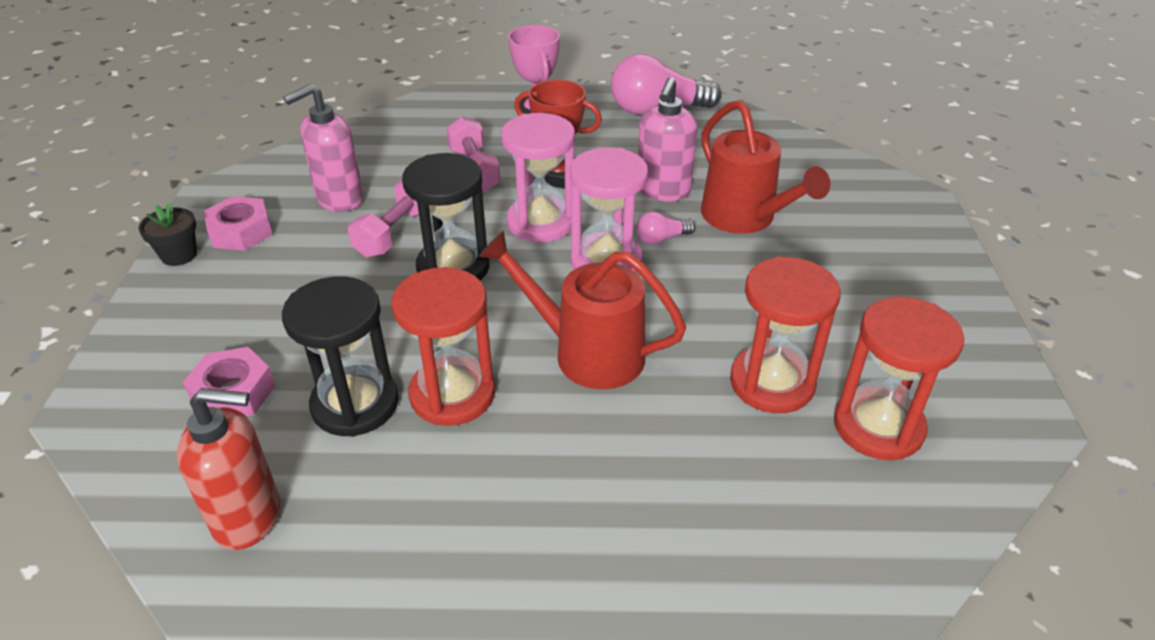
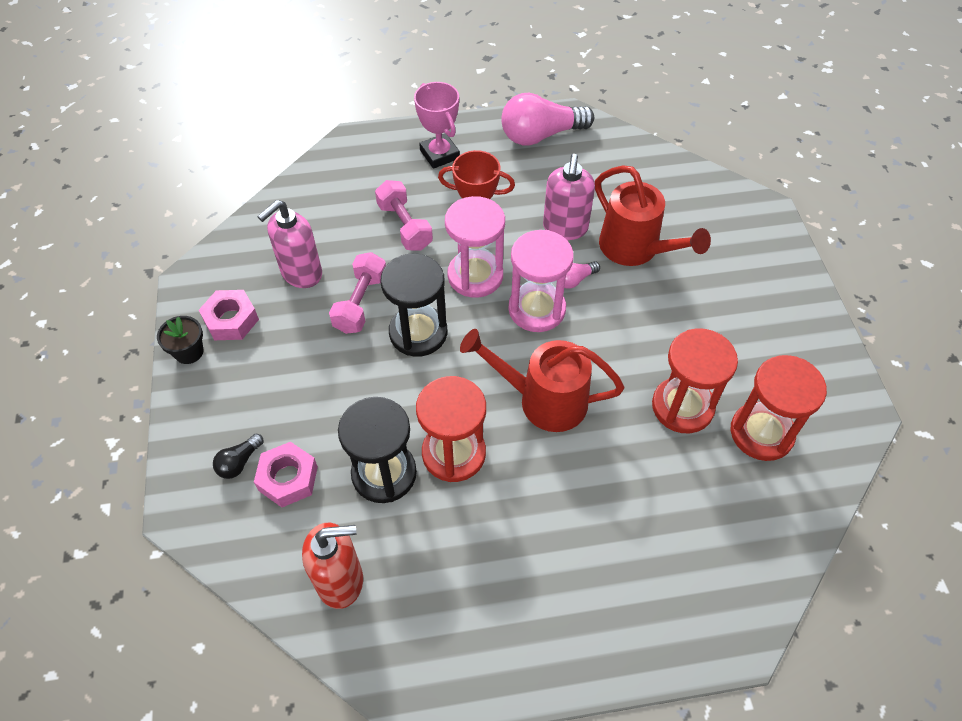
camera: 10 degrees left, 15 degrees up
(182, 368) = (239, 462): none -> black light bulb

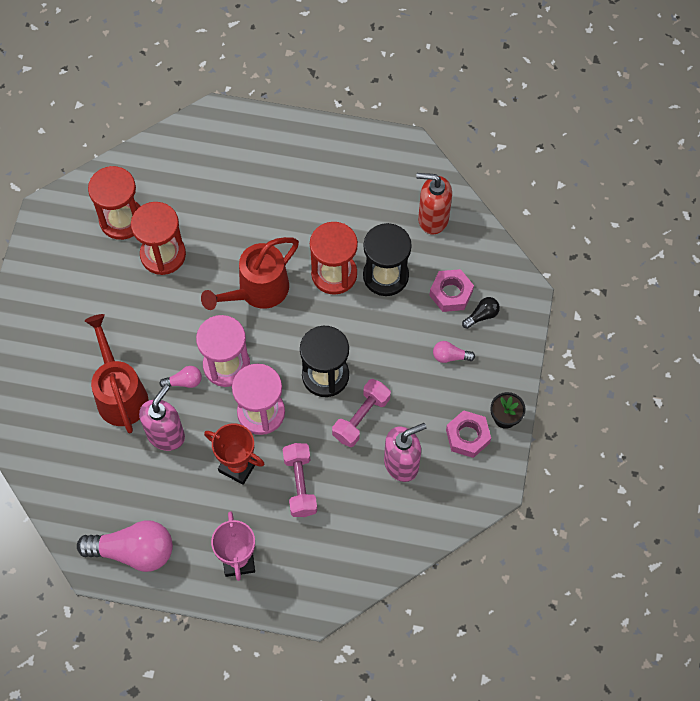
camera: 160 degrees left, 10 degrees up
(271, 399) = (450, 356): none -> pink light bulb
(542, 400) = (257, 291): red watering can -> red watering can turned 105 degrees clockwise

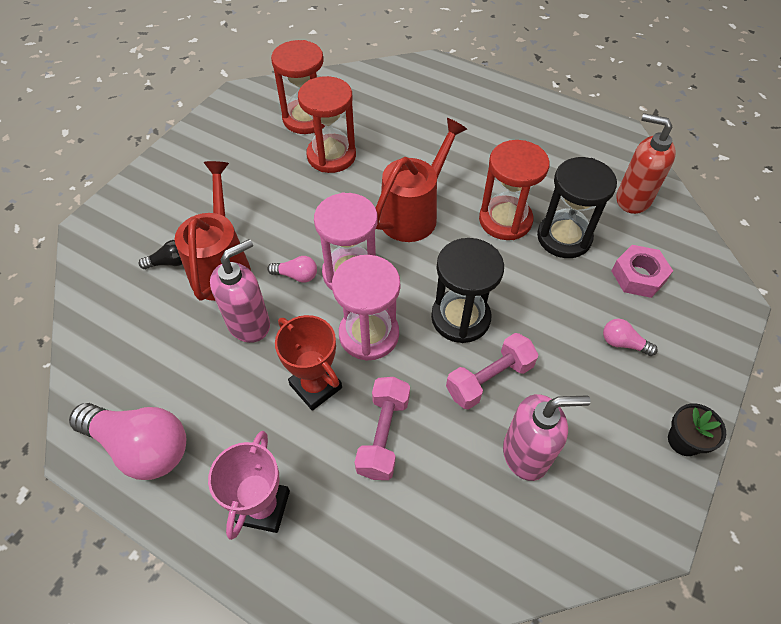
camera: 20 degrees right, 10 degrees down
(257, 291) = (414, 213): red watering can -> red watering can turned 150 degrees clockwise
(467, 436) = (626, 448): pink nut -> none
(482, 316) = (673, 310): black light bulb -> black light bulb (170, 262)

